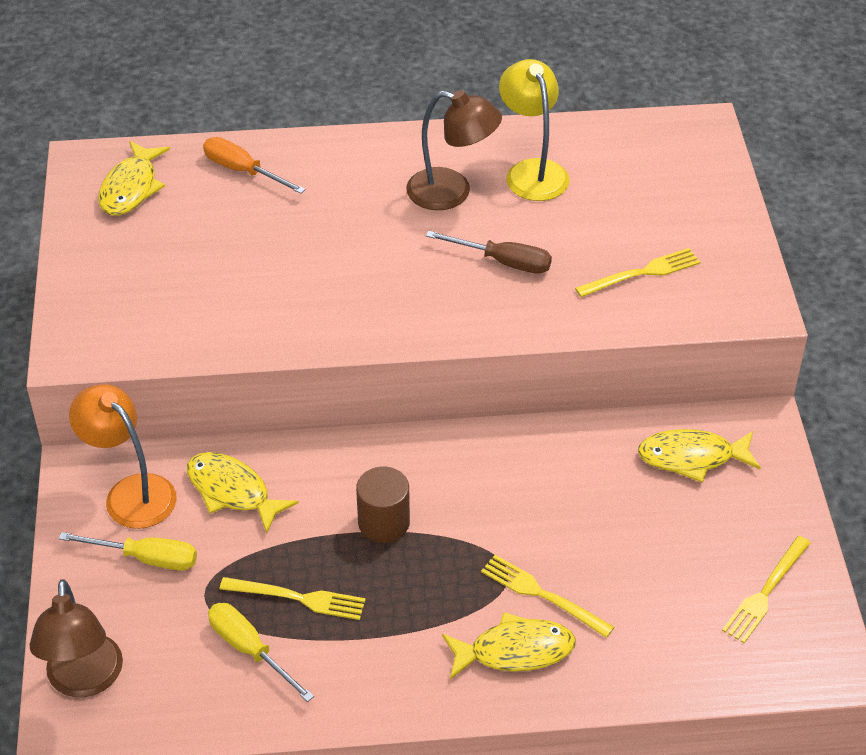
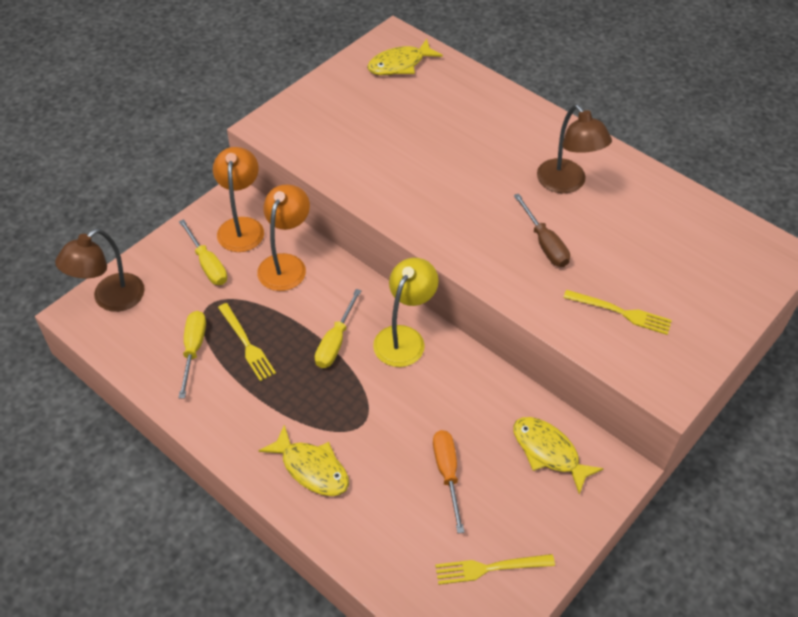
camera: 45 degrees right, 5 degrees up
(232, 491) = (286, 264): yellow fish -> orange lamp
(243, 171) = (467, 93): orange screwdriver -> orange screwdriver (447, 473)
(384, 522) = (335, 342): brown cylinder -> yellow screwdriver
(532, 171) = (632, 205): yellow lamp -> yellow lamp (404, 338)
(542, 595) = (364, 452): yellow fork -> none

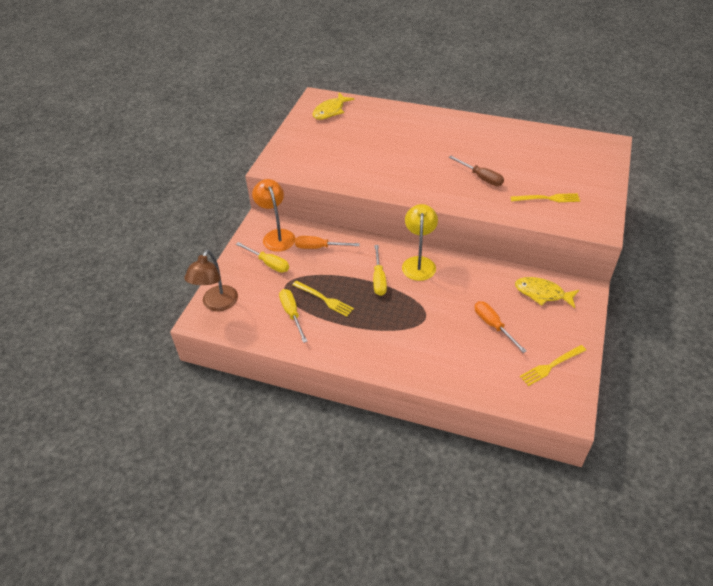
camera: 20 degrees left, 5 degrees down
(286, 264) = (319, 247): orange lamp -> orange screwdriver
(311, 468) = (411, 352): yellow fish -> none
(566, 183) = (471, 144): brown lamp -> none

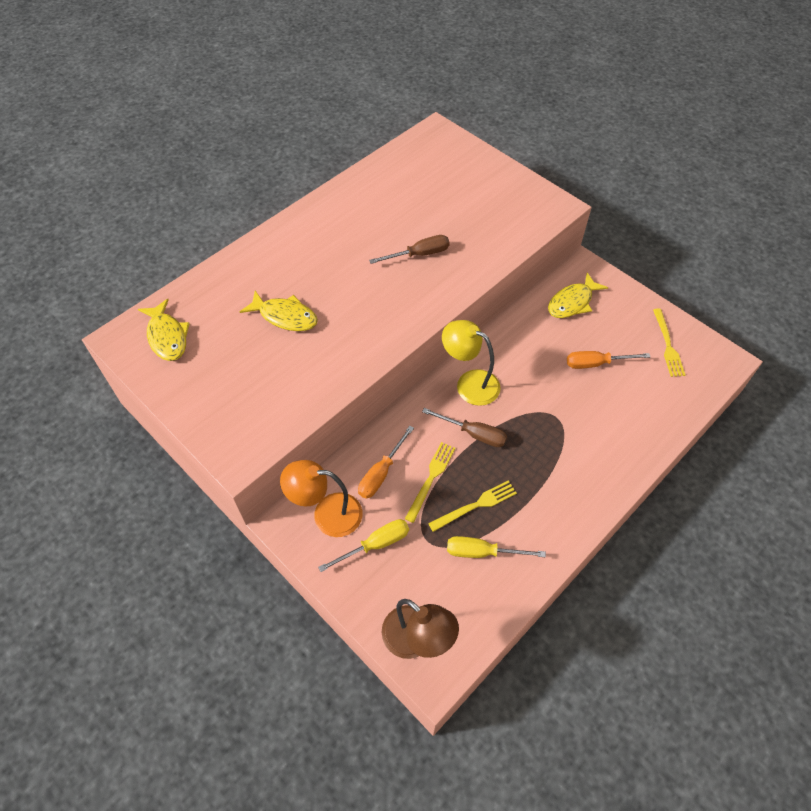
camera: 65 degrees left, 10 degrees up
(379, 144) = (285, 316): none -> yellow fish
(379, 279) = (473, 434): yellow screwdriver -> brown screwdriver
(548, 198) = (490, 220): yellow fork -> yellow fork (431, 478)

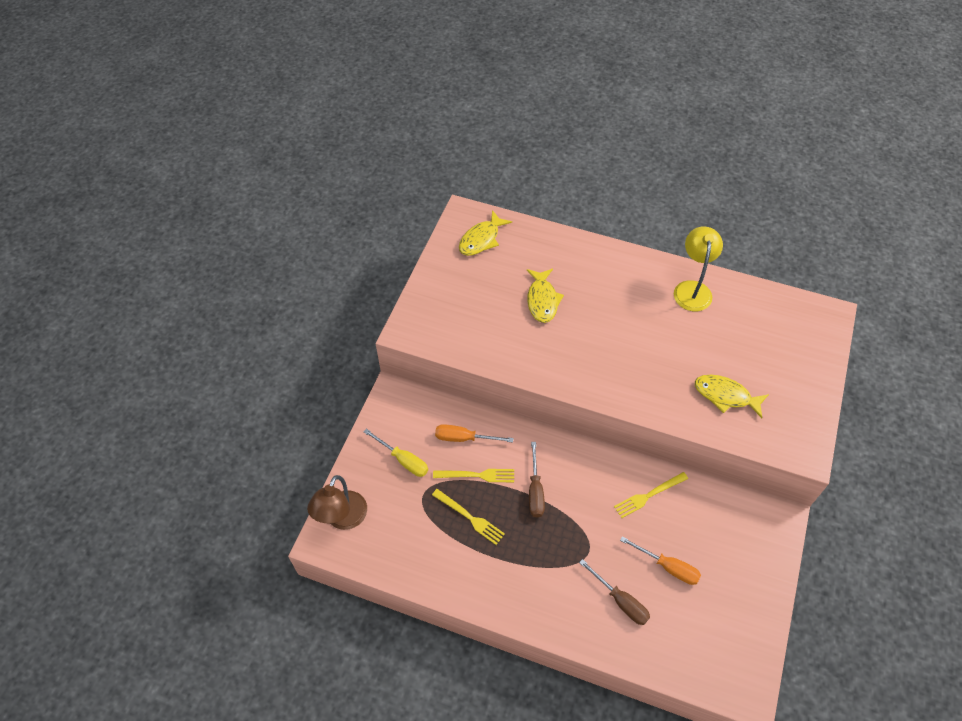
camera: 65 degrees right, 0 degrees up
(327, 514) = (412, 417): orange lamp -> none
(419, 254) = (666, 363): brown screwdriver -> brown screwdriver (620, 601)
(469, 383) = (584, 468): yellow lamp -> yellow lamp (692, 289)
(482, 552) = (431, 538): yellow screwdriver -> none
(572, 302) = (728, 522): yellow fish -> yellow fish (725, 396)
(596, 363) = (668, 567): orange screwdriver -> orange screwdriver turned 150 degrees clockwise
(667, 345) = (731, 628): yellow fork -> yellow fork (648, 495)

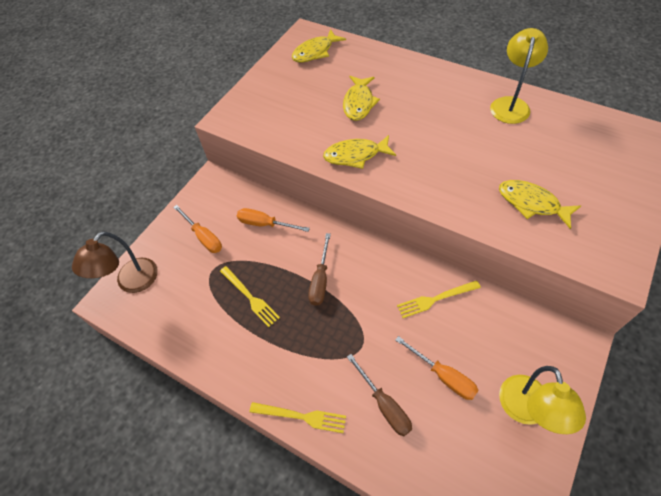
camera: 15 degrees right, 0 degrees up
(403, 460) = (203, 237): yellow screwdriver -> orange screwdriver
(477, 475) = (268, 259): yellow fork -> yellow fork (301, 416)
(552, 361) = (355, 155): none -> yellow fish
(743, 586) = (527, 411): none -> yellow lamp

